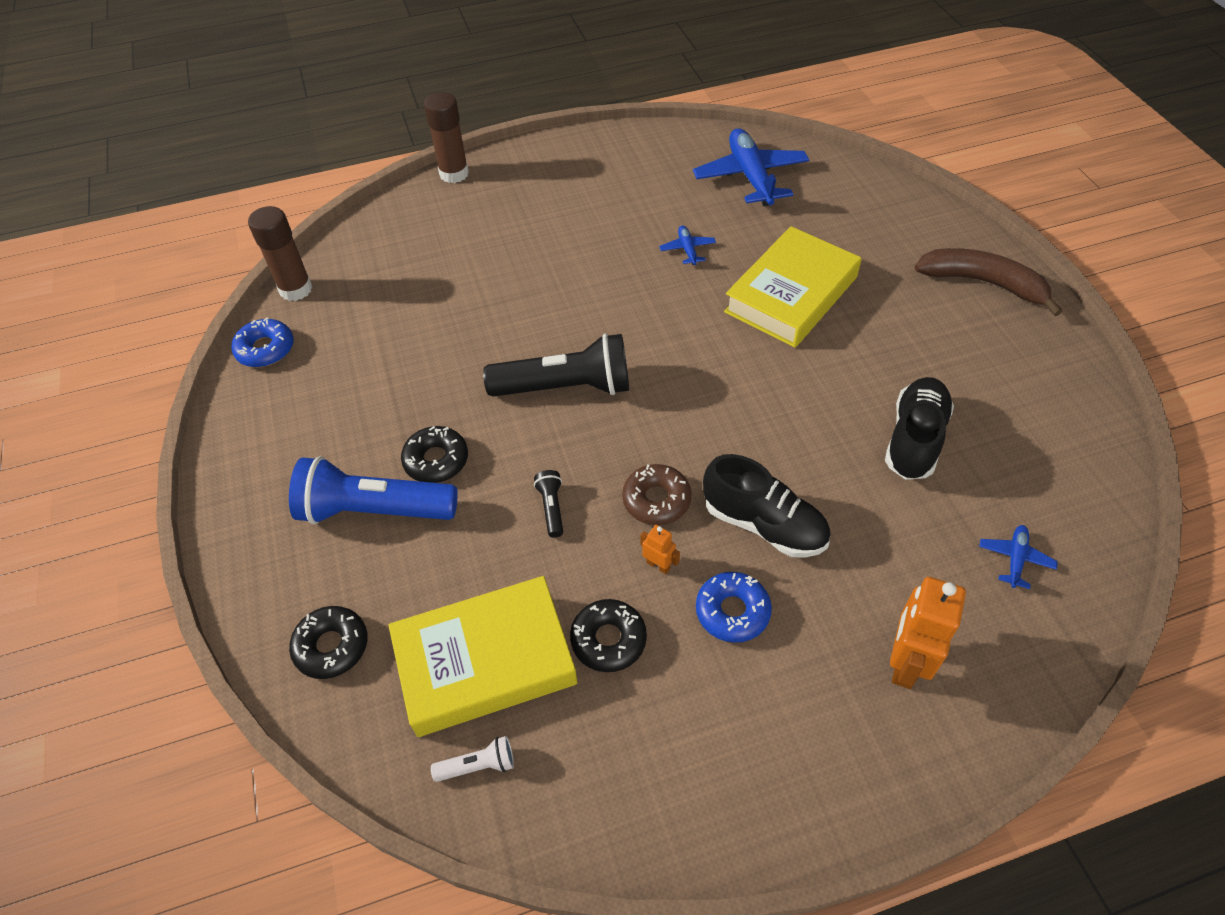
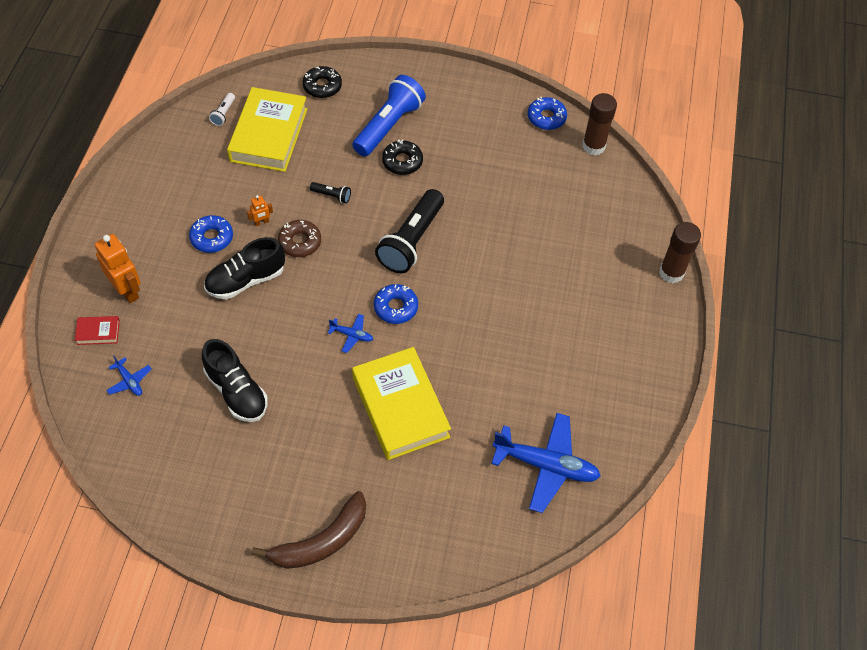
camera: 115 degrees right, 5 degrees up
(608, 640) = (240, 183): black donut -> none
(673, 356) = (395, 307): none -> blue donut
(687, 249) = (489, 372): blue plane -> blue plane (352, 335)
(995, 650) = (98, 332): none -> red book

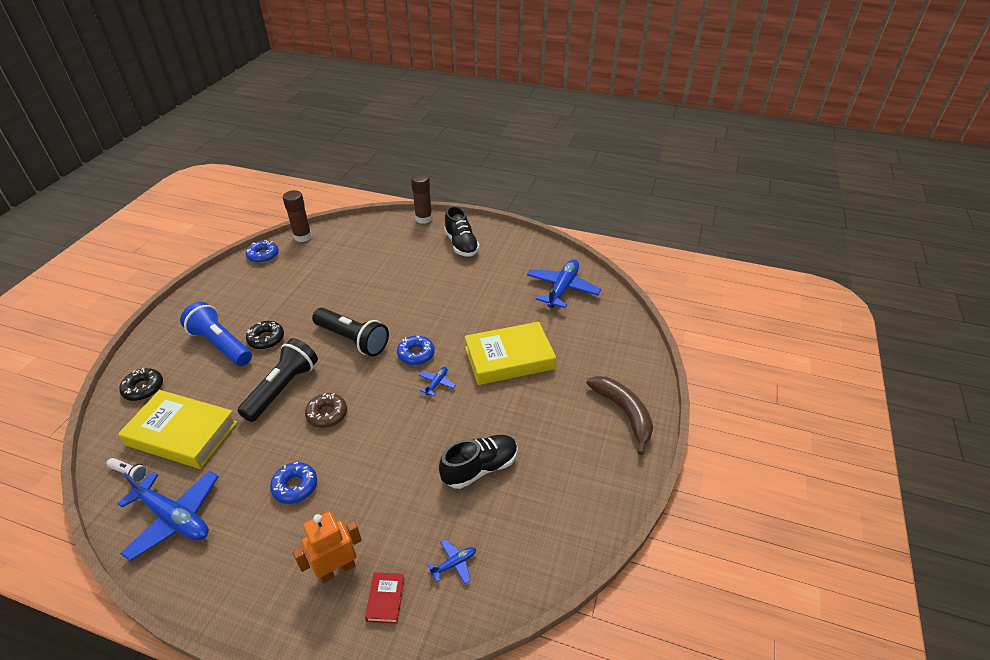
camera: 80 degrees left, 15 degrees down
(179, 160) = (174, 518): none -> blue plane
(246, 280) = (357, 458): black shoe -> black shoe (461, 244)
(261, 222) = (292, 443): orange robot -> none
(332, 196) = (283, 388): black flashlight -> black flashlight, size x2.33

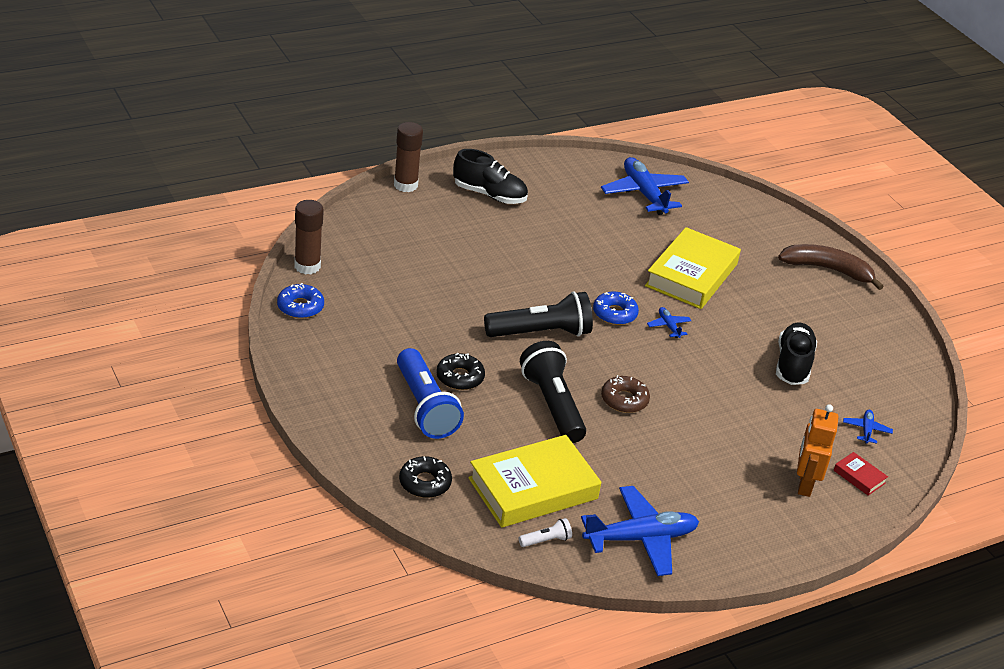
camera: 50 degrees left, 5 degrees down
(221, 344) = (425, 407): blue flashlight -> blue flashlight turned 105 degrees counterclockwise
(295, 486) = (690, 460): blue donut -> none

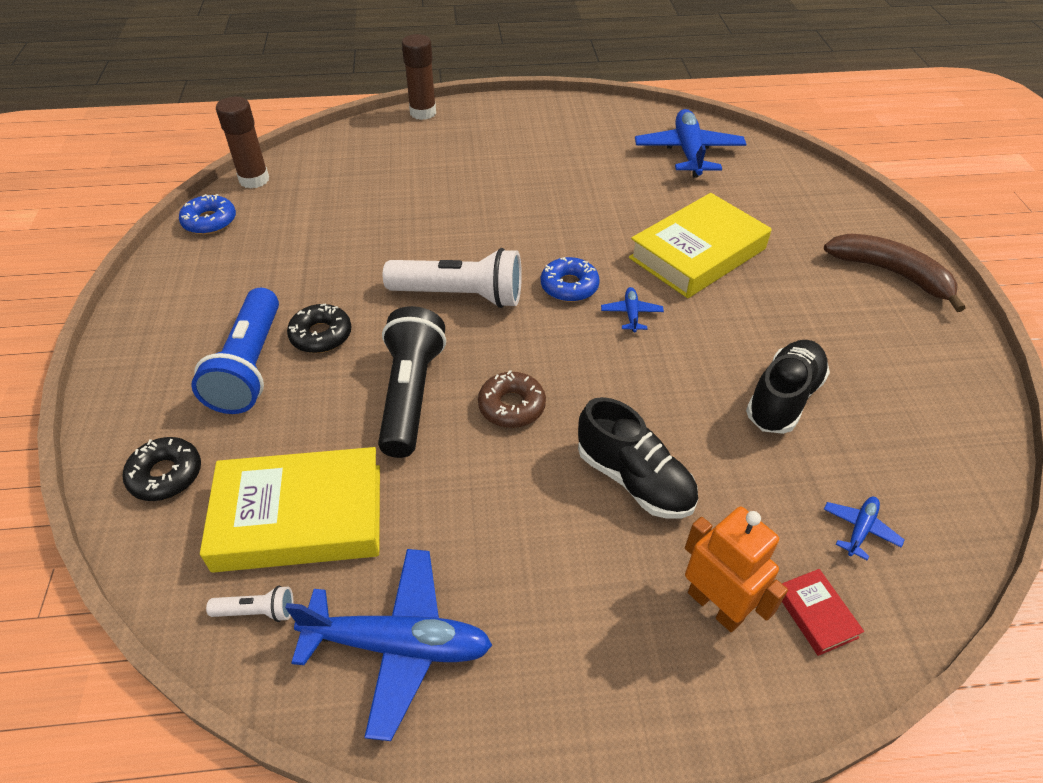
camera: 25 degrees right, 10 degrees up
(489, 195) = (507, 132): black shoe -> black shoe (634, 479)
(541, 333) = (460, 295): black flashlight -> white flashlight
(804, 484) = (715, 606): orange robot -> orange robot turned 105 degrees clockwise

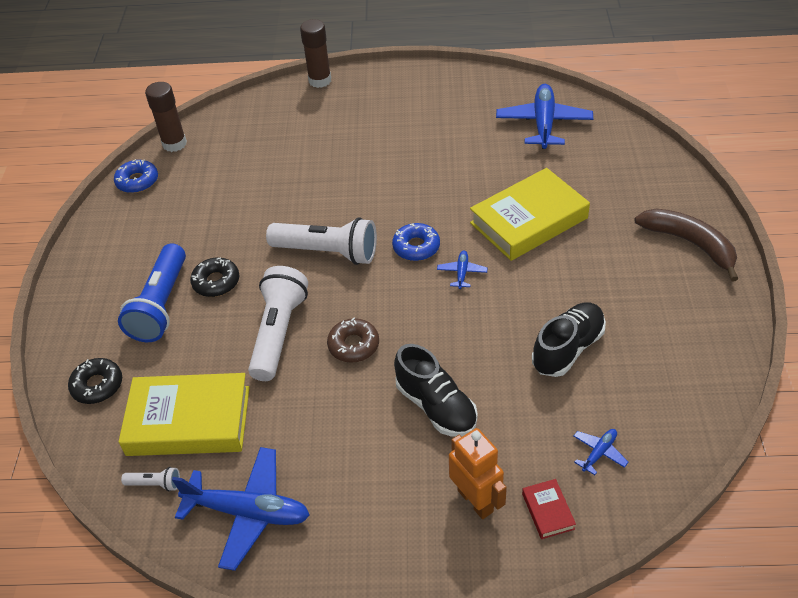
camera: 10 degrees right, 0 degrees up
(410, 394) = (278, 332): black flashlight -> white flashlight

